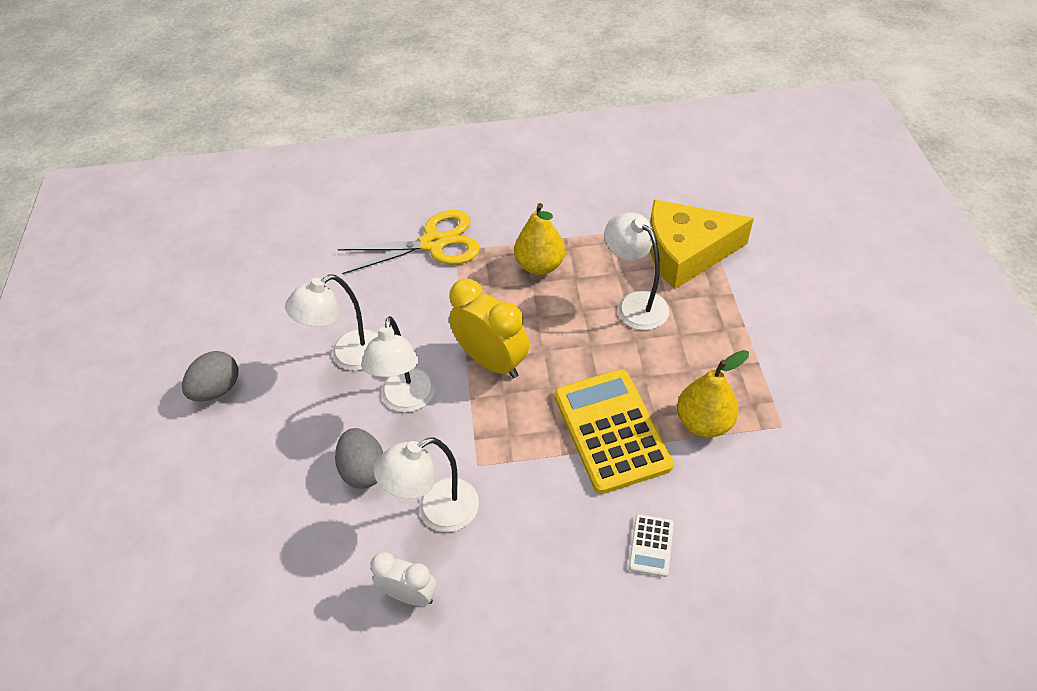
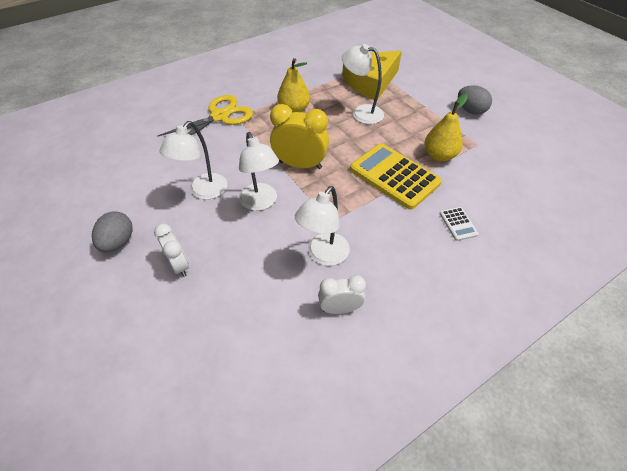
camera: 30 degrees left, 0 degrees up
(264, 449) = (179, 265): none -> white clock
(364, 470) = (259, 251): grey egg -> grey egg (470, 110)

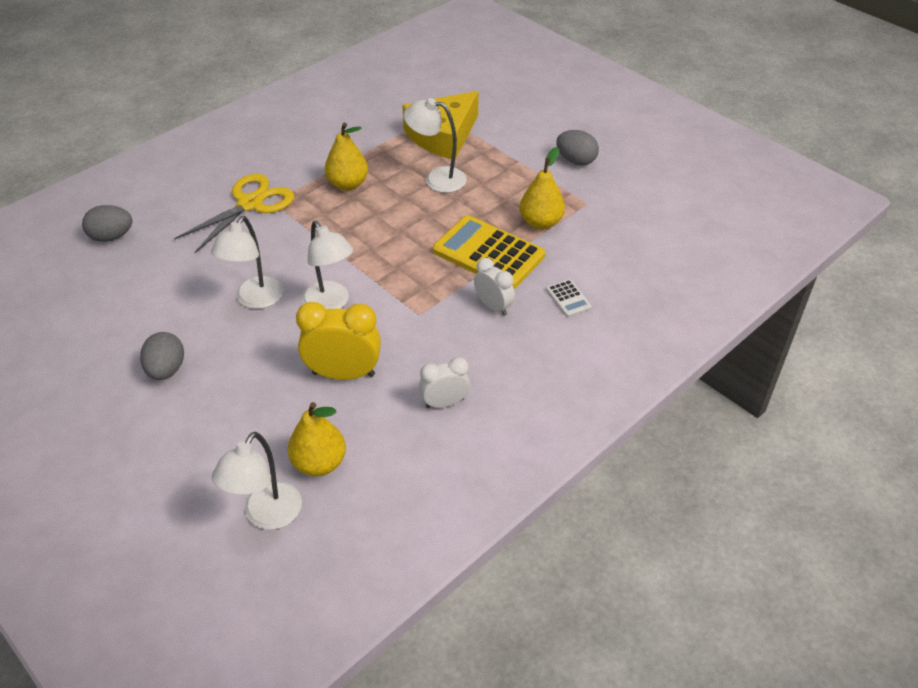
camera: 10 degrees left, 5 degrees down
(115, 129) = (111, 237): none -> grey egg
(179, 265) = (249, 384): white clock -> white clock (493, 306)
(218, 353) = (319, 463): none -> yellow pear
(300, 165) = (370, 254): yellow clock -> yellow clock (343, 374)
(323, 255) = (417, 352): white lamp -> white lamp (266, 516)

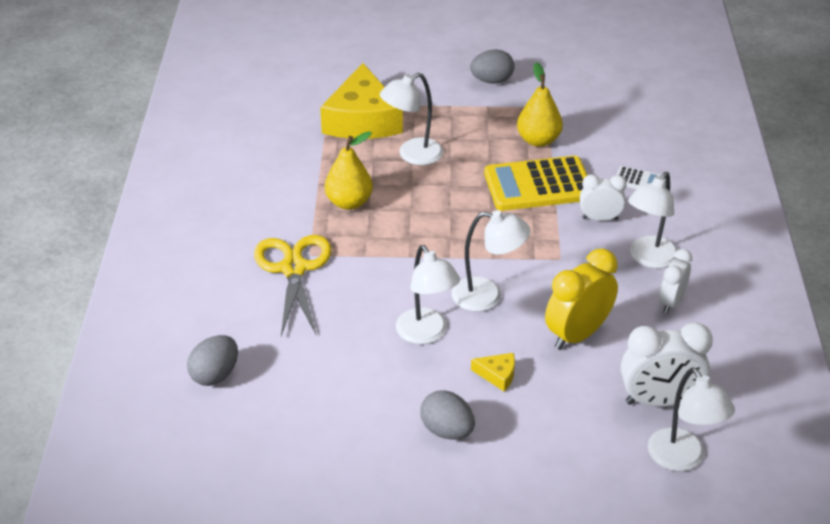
camera: 45 degrees left, 5 degrees down
(251, 359) = (497, 375): none -> yellow cheese
(319, 463) = (658, 401): yellow pear -> white clock
(481, 360) = (648, 258): none -> white lamp

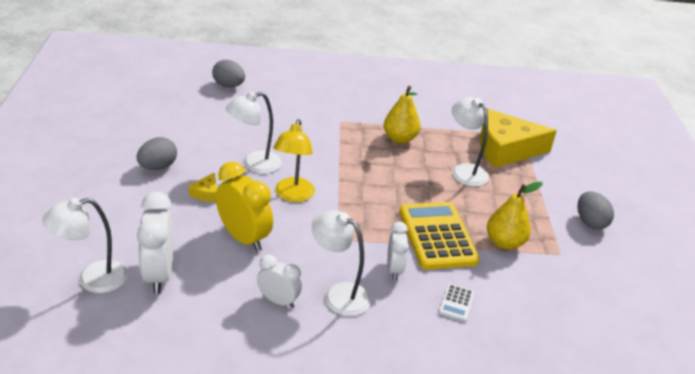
camera: 85 degrees right, 5 degrees down
(294, 269) = (325, 114): yellow scissors -> none
(487, 296) = (292, 195): white lamp -> yellow lamp

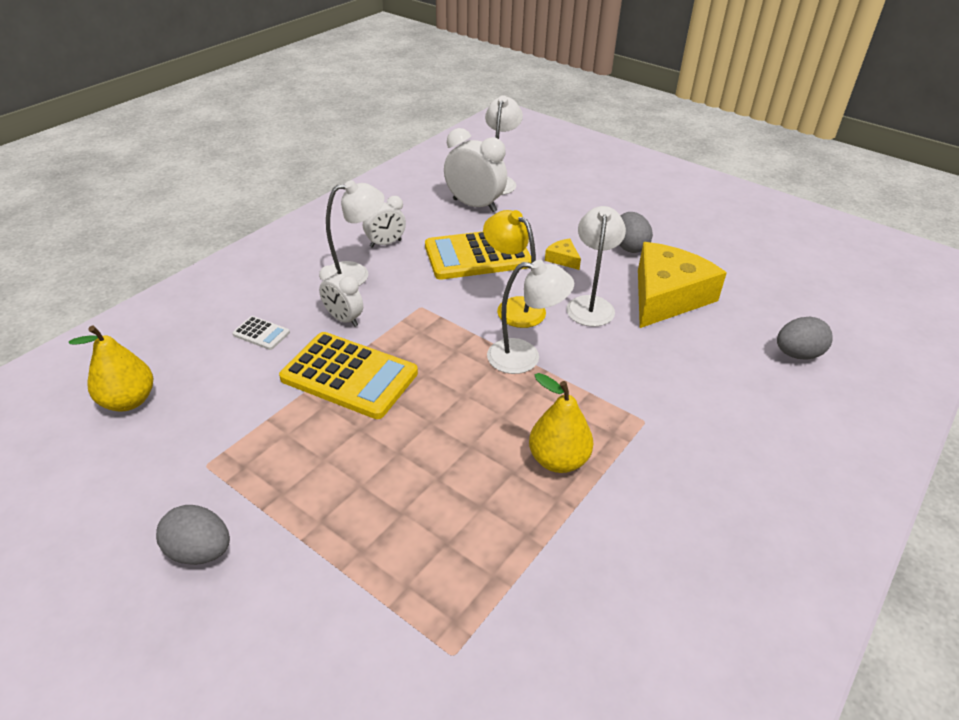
camera: 130 degrees right, 5 degrees up
(243, 238) = (477, 255): yellow clock -> yellow calculator
(456, 303) = (261, 333): white calculator -> white calculator turned 150 degrees clockwise
(464, 170) = (430, 485): white lamp -> white lamp (525, 357)
(504, 243) = (278, 425): yellow pear -> yellow pear (129, 401)
(505, 149) = (434, 586): yellow cheese -> yellow cheese (666, 296)

